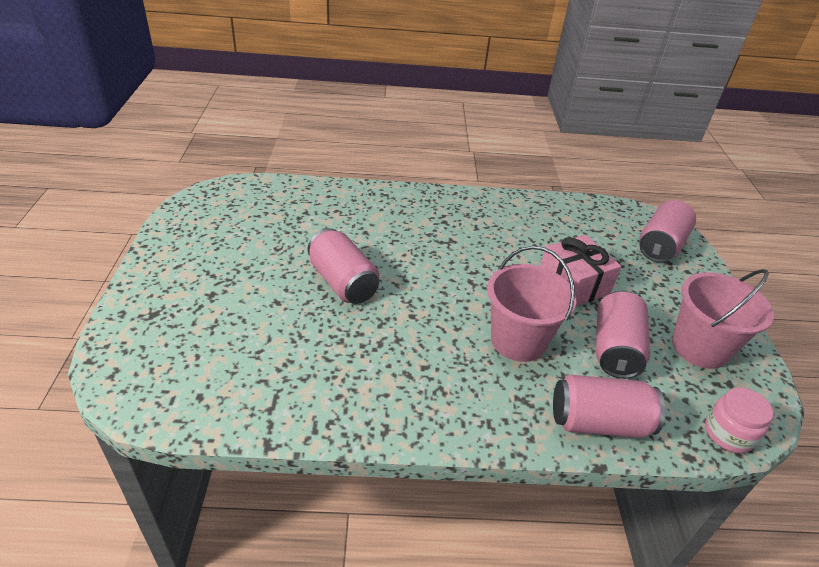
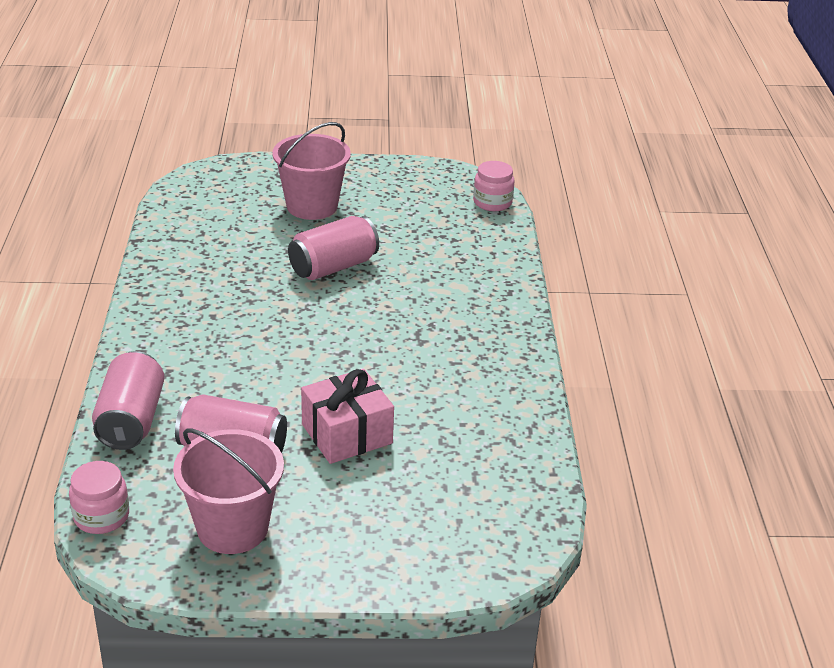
camera: 90 degrees right, 5 degrees down
(250, 187) = (492, 202): none -> pink jar
(518, 340) = (247, 378): pink bucket -> pink bucket (312, 206)
(660, 246) = (449, 541): pink can -> none

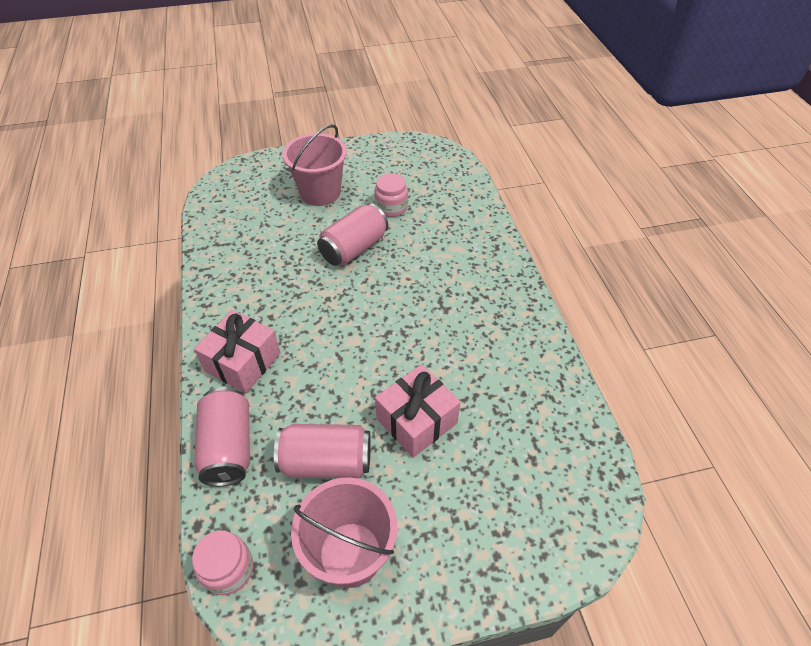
camera: 10 degrees left, 15 degrees up
(169, 351) = (243, 362): none -> pink gift
(492, 202) = (455, 165): pink jar -> pink jar (391, 207)

